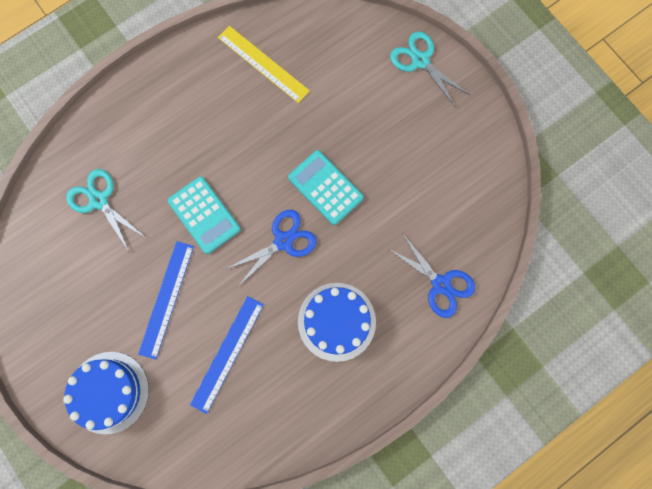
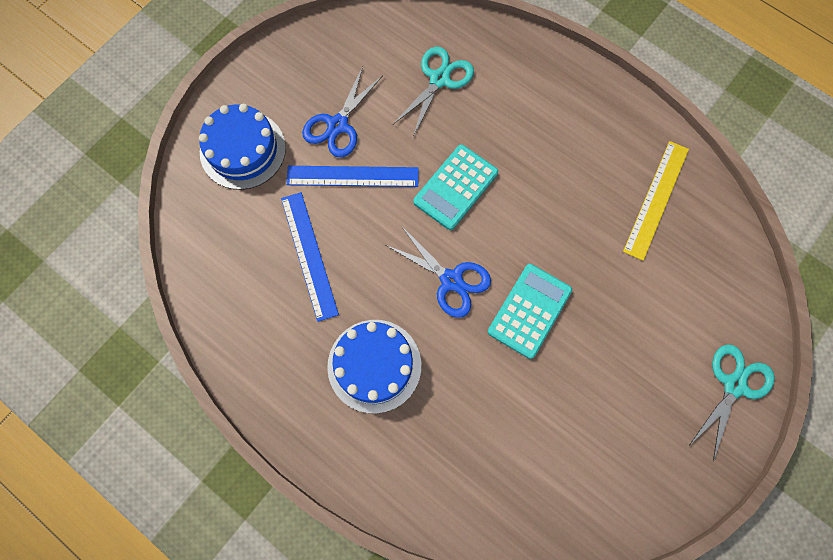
camera: 75 degrees right, 5 degrees down
(227, 353) = (309, 255): blue ruler -> blue ruler turned 60 degrees clockwise
(441, 284) = (452, 482): blue scissors -> blue scissors (338, 125)

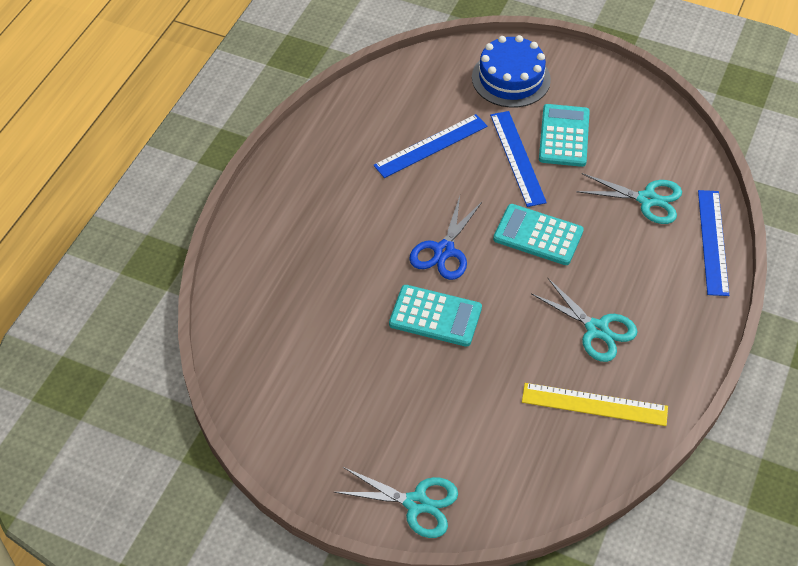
camera: 75 degrees right, 20 degrees down
(338, 125) = (564, 136): blue scissors -> turquoise calculator
(374, 365) = (347, 212): blue cake -> none
(502, 44) = (712, 242): none -> blue ruler
(576, 171) = (597, 329): none -> turquoise scissors

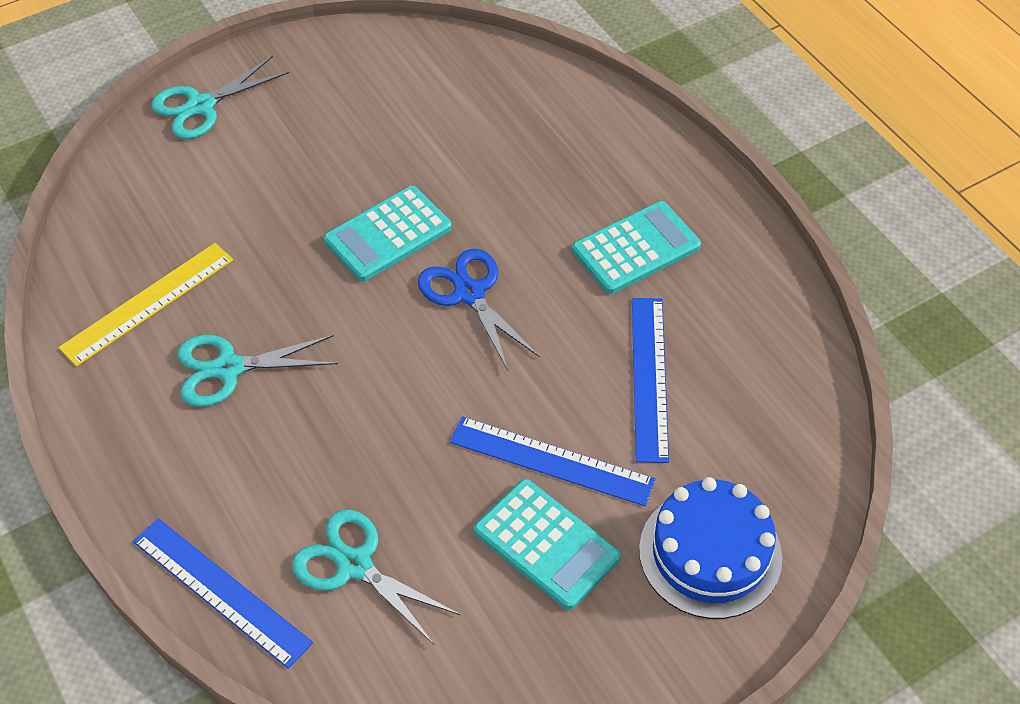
camera: 125 degrees right, 0 degrees up
(538, 235) = (408, 400): turquoise calculator -> turquoise calculator (636, 248)
(647, 199) = (354, 565): turquoise scissors -> turquoise scissors turned 75 degrees clockwise

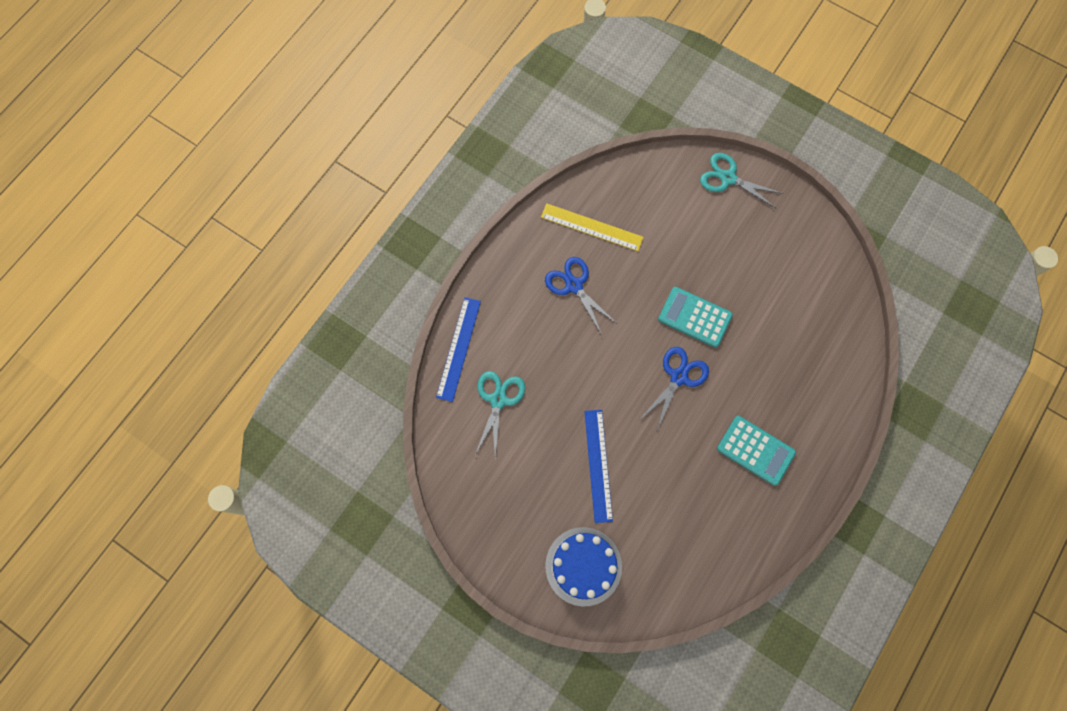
camera: 65 degrees right, 20 degrees up
(228, 368) = (574, 285): turquoise scissors -> blue scissors
(546, 544) = (551, 483): turquoise calculator -> none
(649, 377) = (673, 493): blue ruler -> none

